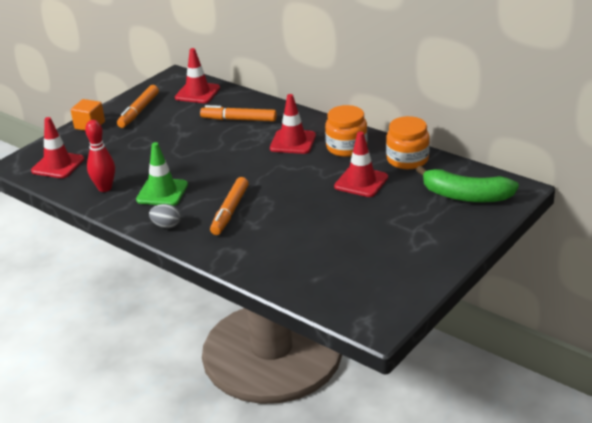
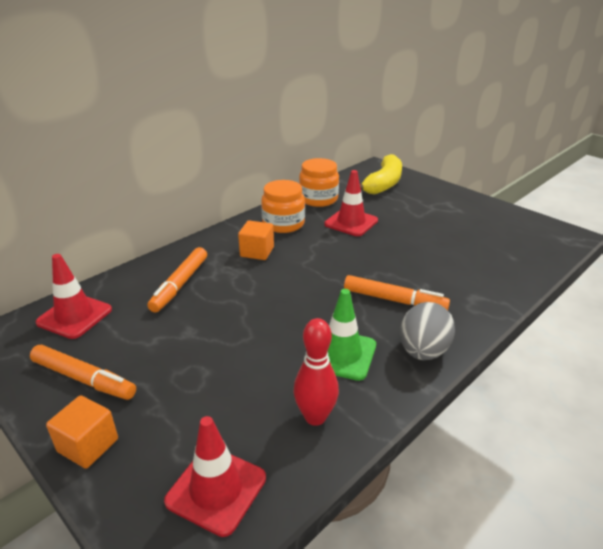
camera: 85 degrees left, 0 degrees up
(166, 226) = (423, 351): grey egg -> grey egg, size x1.64
(293, 142) = (257, 252): red traffic cone -> orange cube
(466, 196) = (383, 184): green banana -> yellow banana

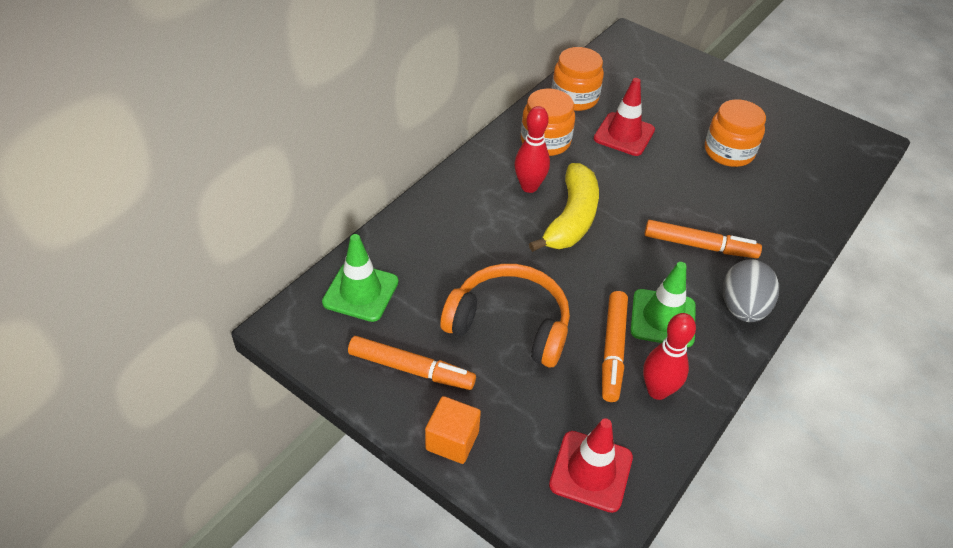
camera: 10 degrees left, 15 degrees up
(74, 316) = (360, 292): red traffic cone -> green traffic cone
(180, 284) = (459, 240): orange marker -> orange marker (612, 350)
(193, 349) = (509, 324): none -> orange headphones
(257, 252) = (529, 187): orange cube -> red bowling pin
(383, 184) = (646, 67): yellow banana -> yellow banana (571, 218)
(439, 237) = (728, 152): none -> orange jar

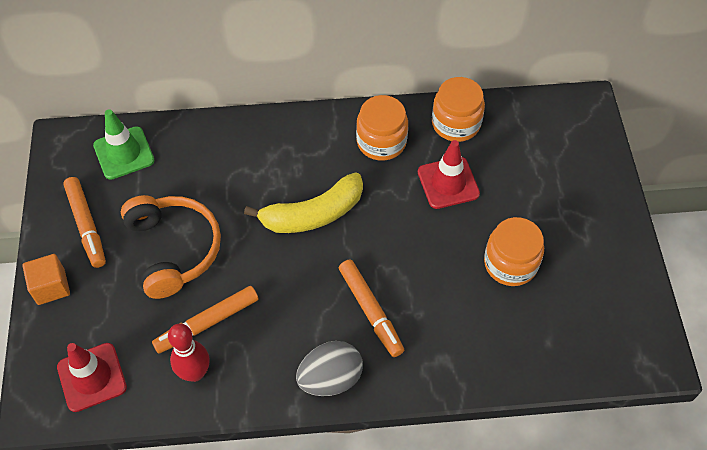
camera: 50 degrees right, 10 degrees up
(529, 187) = (319, 167): red bowling pin -> none
(663, 318) = (268, 334): green traffic cone -> none

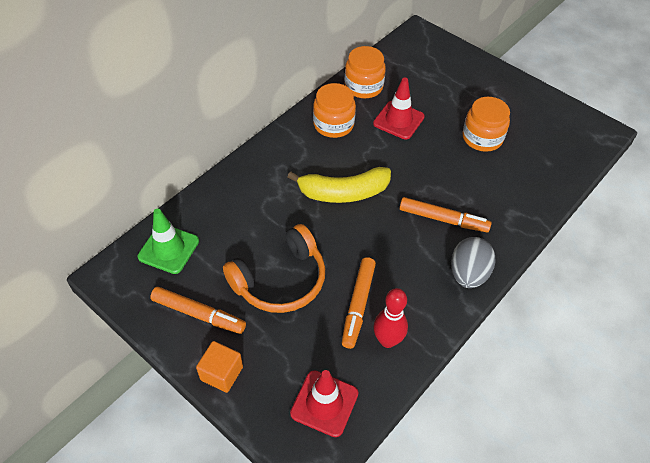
camera: 45 degrees left, 5 degrees down
(173, 249) = (280, 280): orange headphones -> orange headphones turned 120 degrees clockwise
(313, 214) = (343, 192): yellow banana -> yellow banana turned 60 degrees clockwise

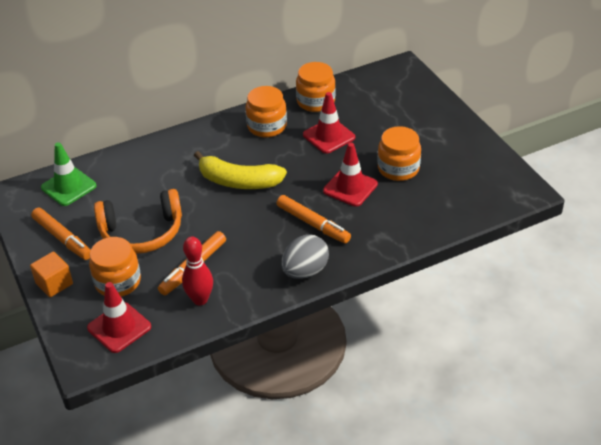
camera: 25 degrees right, 10 degrees down
(290, 348) = (118, 282): none -> orange jar
(452, 170) = (350, 187): none -> red traffic cone

